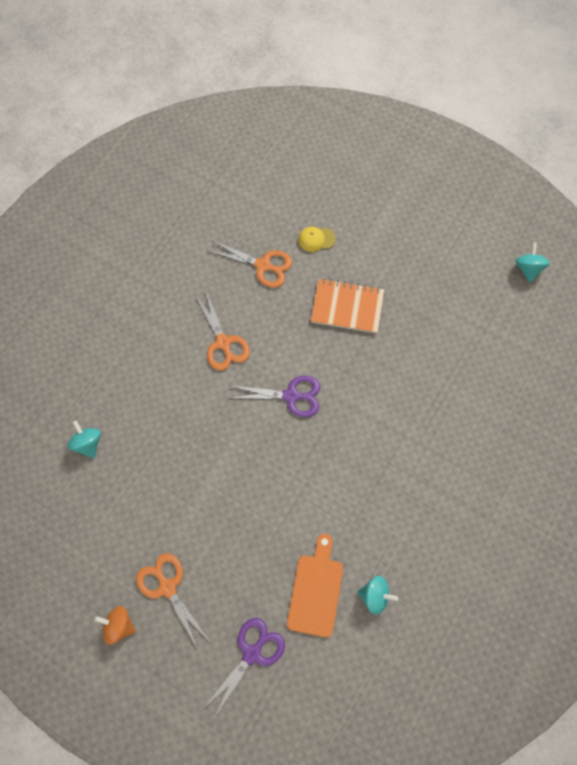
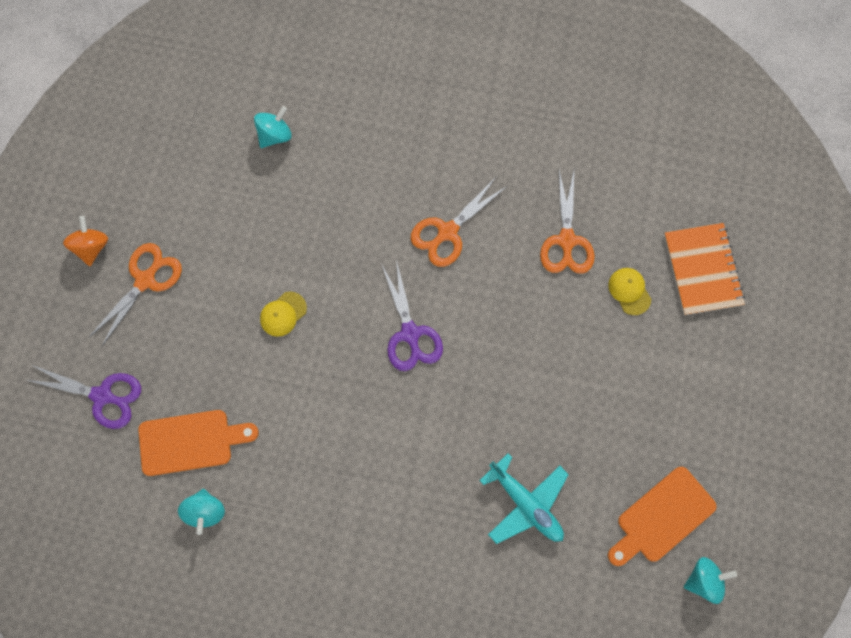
camera: 70 degrees right, 5 degrees up
(239, 485) = (283, 314): none -> yellow cap
(347, 307) = (551, 360): orange notebook -> orange notebook (702, 270)
(442, 360) = (526, 503): none -> turquoise plane
(479, 278) = (662, 517): none -> orange cutting board

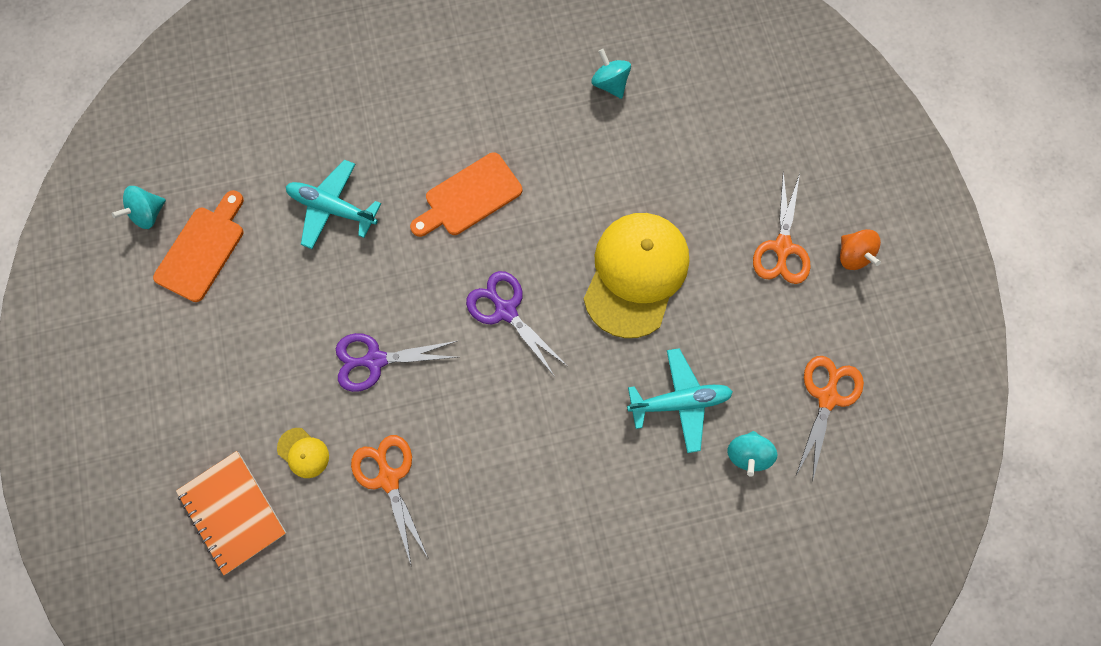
camera: 155 degrees right, 0 degrees up
(102, 396) = (754, 133): purple scissors -> purple scissors (375, 360)
(191, 442) = (654, 130): orange cutting board -> orange cutting board (469, 197)
(283, 314) = (636, 274): yellow cap -> yellow cap, size x2.48
(305, 196) = (679, 401): none -> turquoise plane
(447, 232) = (516, 430): orange scissors -> orange scissors (827, 397)

